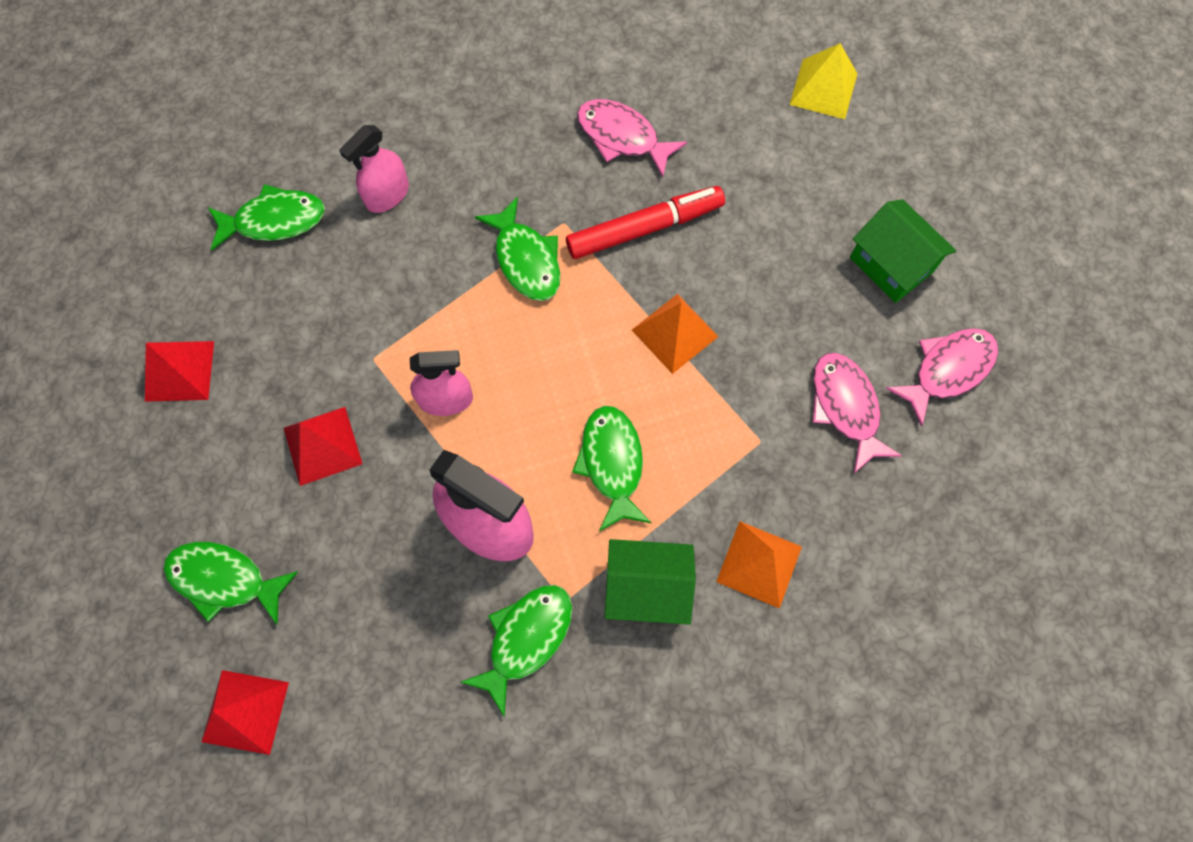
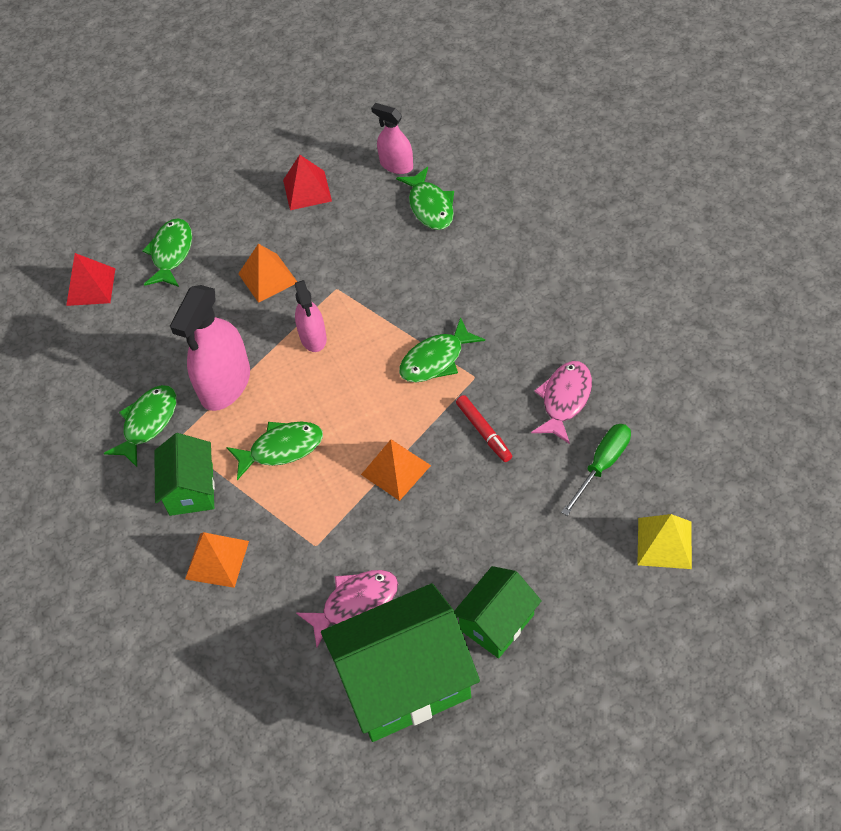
camera: 85 degrees right, 15 degrees down
(322, 445) = (268, 278): red pyramid -> orange pyramid
(387, 195) = (468, 263): pink spray bottle -> pink spray bottle (396, 165)
(526, 639) = (148, 423): green fish -> green fish turned 90 degrees counterclockwise
(644, 228) = (484, 432): red marker -> red marker, size x0.63
(717, 121) = (602, 465): none -> green screwdriver
(947, 370) = (404, 680): pink fish -> green house

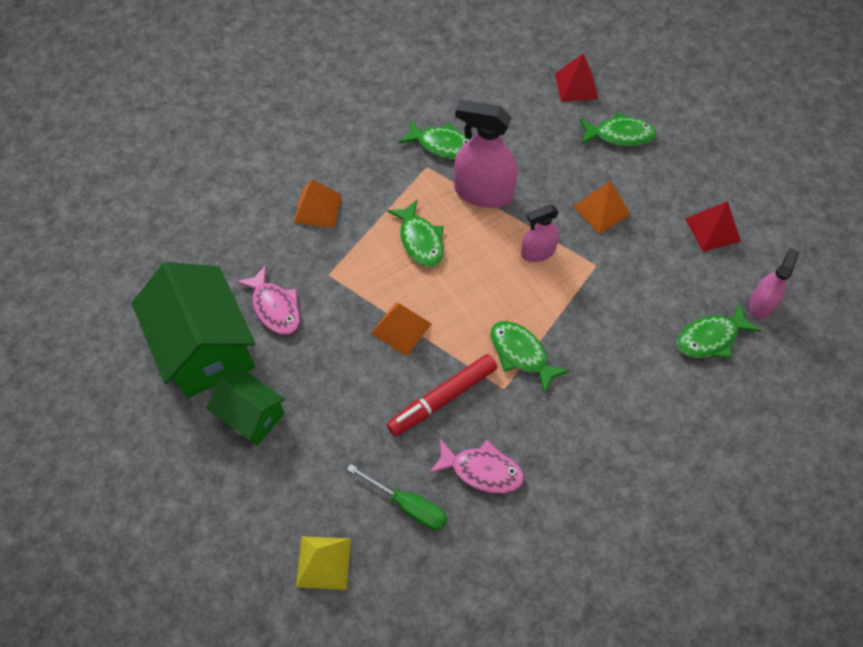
camera: 80 degrees right, 5 degrees up
(191, 489) = (381, 182): green house -> none
(484, 432) = (442, 398): red marker -> red marker, size x1.59

